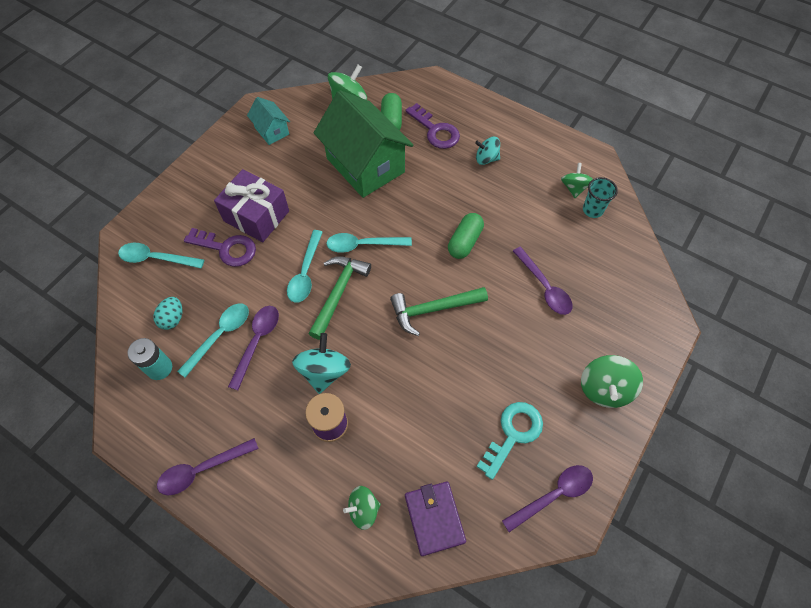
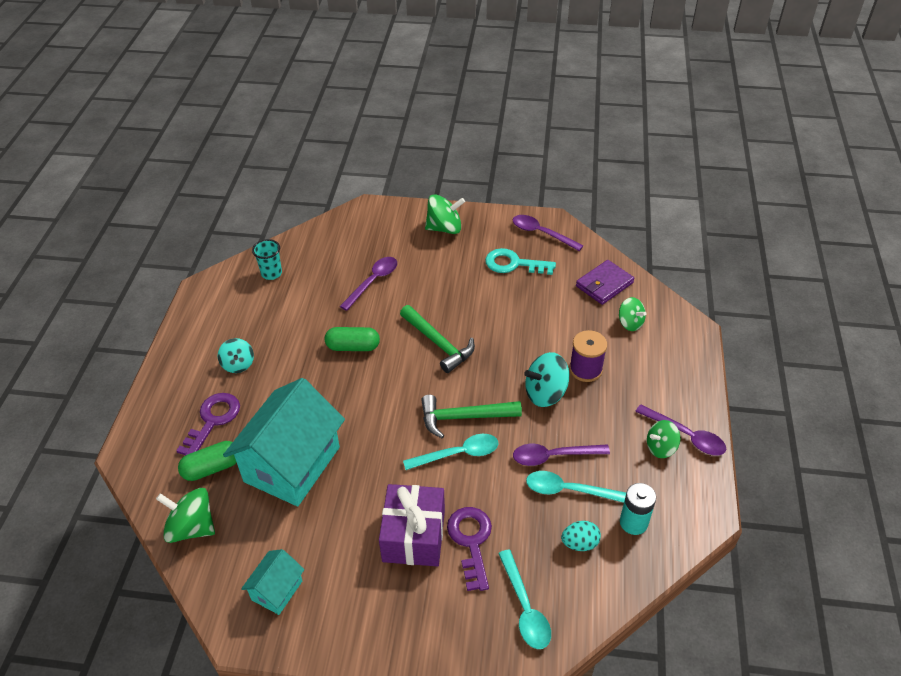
camera: 115 degrees left, 15 degrees down
(362, 245) = (399, 422): turquoise spoon -> none
(365, 165) = (292, 464): green house -> turquoise house
(574, 188) = (250, 291): green spinning top -> green spinning top (660, 447)

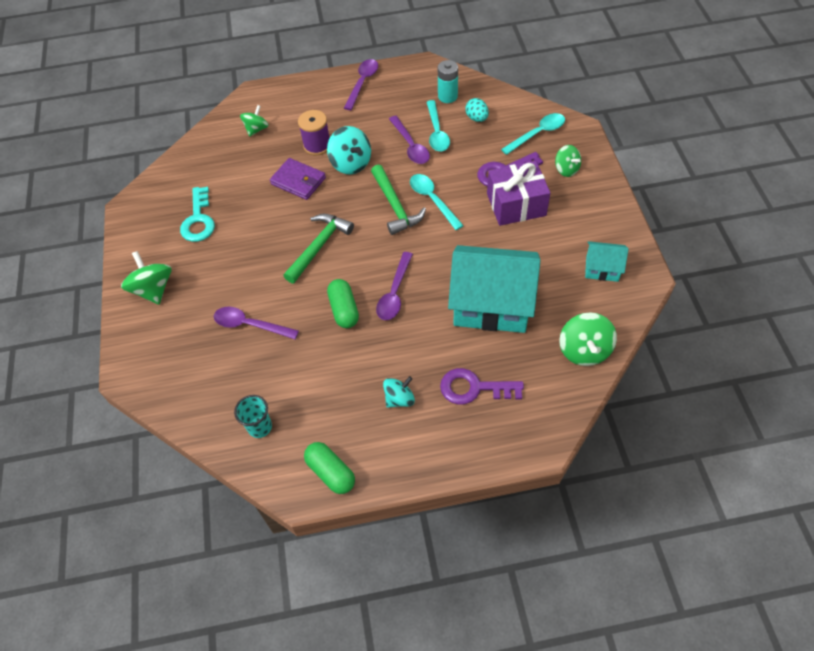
camera: 105 degrees left, 10 degrees up
(212, 468) = (523, 363): green capsule -> green capsule (331, 472)
(541, 233) = (149, 210): purple spoon -> purple spoon (394, 293)
(604, 284) = (213, 153): purple wallet -> purple wallet (298, 181)
(660, 447) = (378, 93): green spinning top -> green spinning top (566, 169)

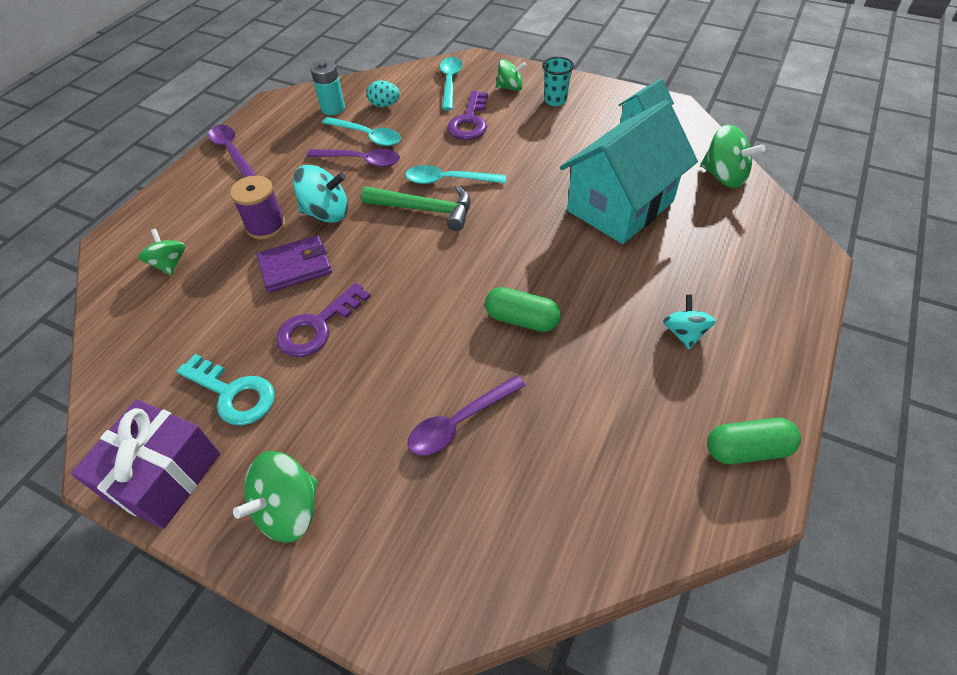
camera: 55 degrees left, 5 degrees down
(153, 289) = (288, 510): green spinning top -> green spinning top turned 60 degrees counterclockwise
(260, 427) = (629, 493): turquoise cup -> turquoise cup (555, 100)
(319, 246) = (410, 296): green hammer -> none
(394, 293) = (539, 267): purple spoon -> none
(474, 388) = (713, 268): purple key -> purple key (317, 326)
(516, 204) = (516, 133): purple gift -> purple gift (163, 476)

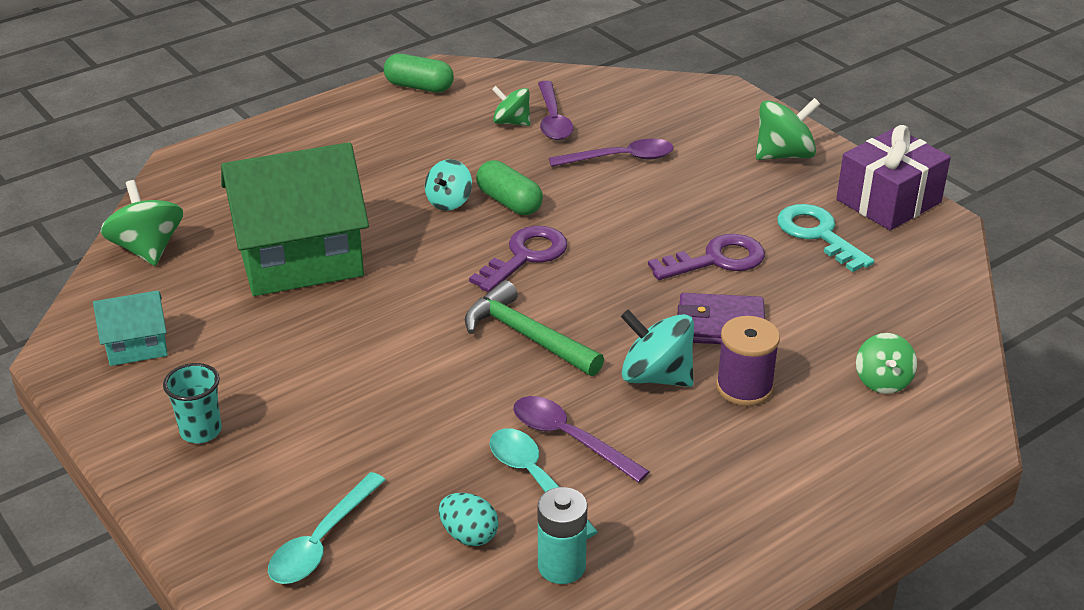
camera: 155 degrees left, 15 degrees down
(231, 151) = (770, 538): purple spoon -> purple spoon (553, 120)
(448, 180) = (469, 363): turquoise spoon -> none
(470, 121) = (361, 444): purple key -> purple key (525, 256)
(510, 88) = (238, 485): green spinning top -> green spinning top (511, 122)
(620, 206) = (300, 260): turquoise house -> green house
(684, 333) = (378, 150): turquoise spinning top -> turquoise spinning top (449, 202)

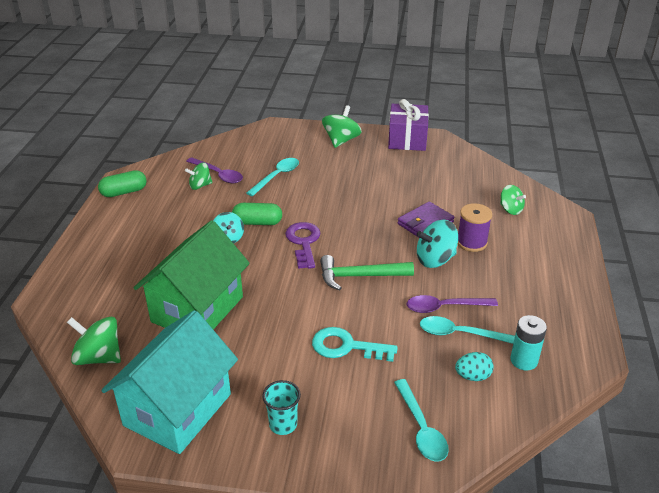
camera: 45 degrees left, 0 degrees up
(137, 347) = (178, 410): turquoise house -> turquoise house, size x2.12
(621, 158) = (277, 176): purple spoon -> turquoise spoon
(716, 260) = (382, 198): purple key -> none
(818, 234) = (403, 166): turquoise key -> turquoise key (346, 347)

